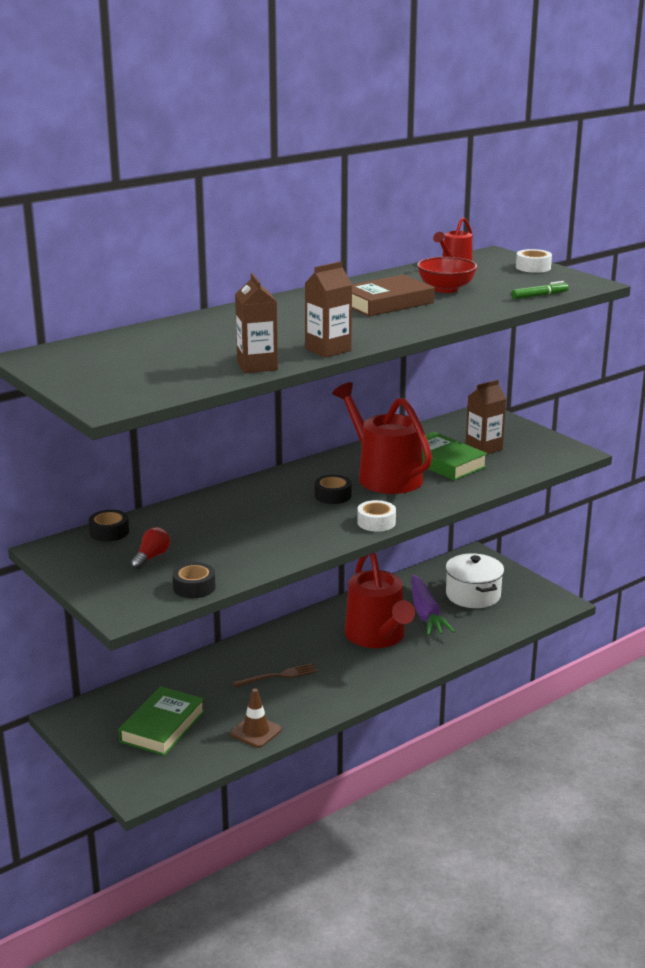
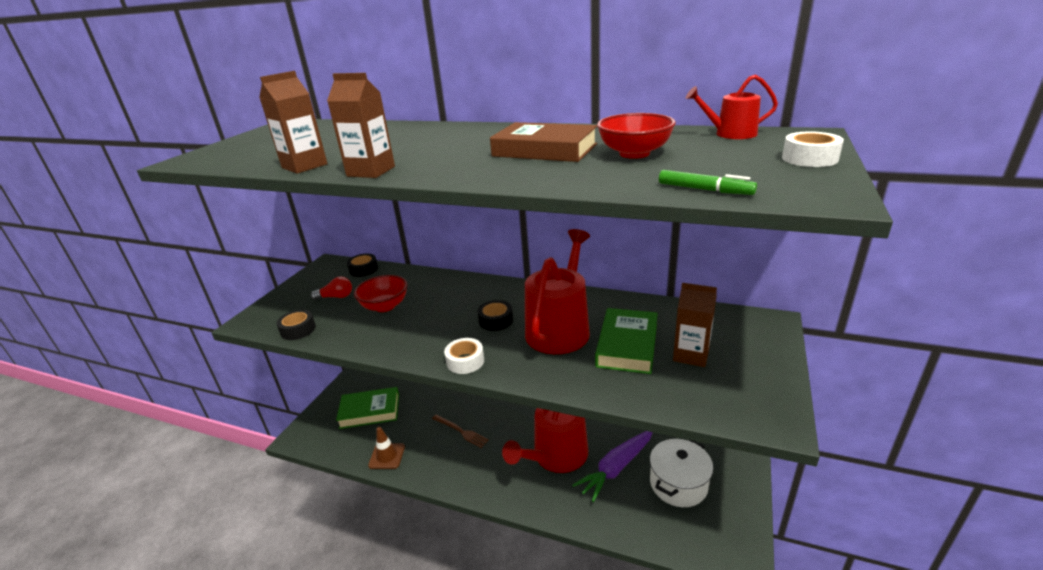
camera: 60 degrees right, 5 degrees up
(220, 536) = (385, 306): none -> red bowl

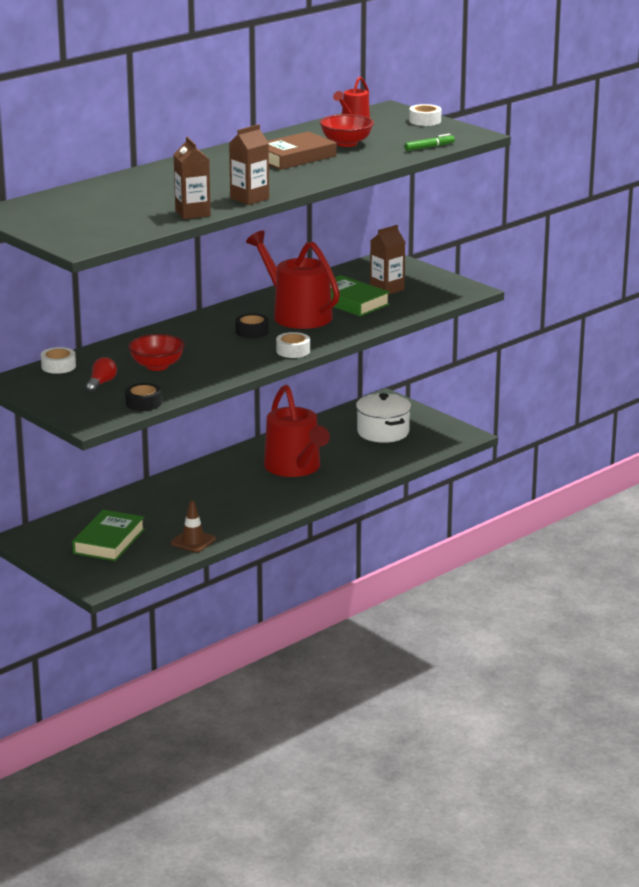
camera: 65 degrees left, 5 degrees down
(363, 270) = (58, 366): black tape -> white tape
(461, 431) = (207, 501): brown fork -> none
(616, 468) = (339, 448): purple carrot -> none

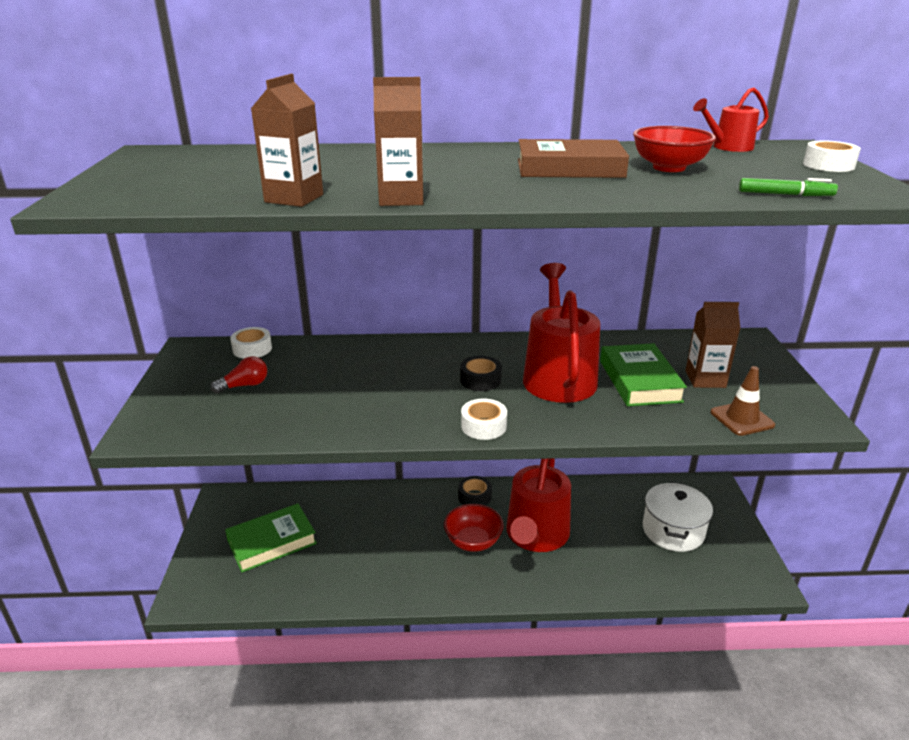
camera: 40 degrees right, 5 degrees up
(143, 403) = (228, 431): black tape -> black tape (474, 497)
(157, 366) = (325, 386): red bowl -> red bowl (473, 541)
(193, 541) = (332, 587): brown traffic cone -> brown traffic cone (742, 419)

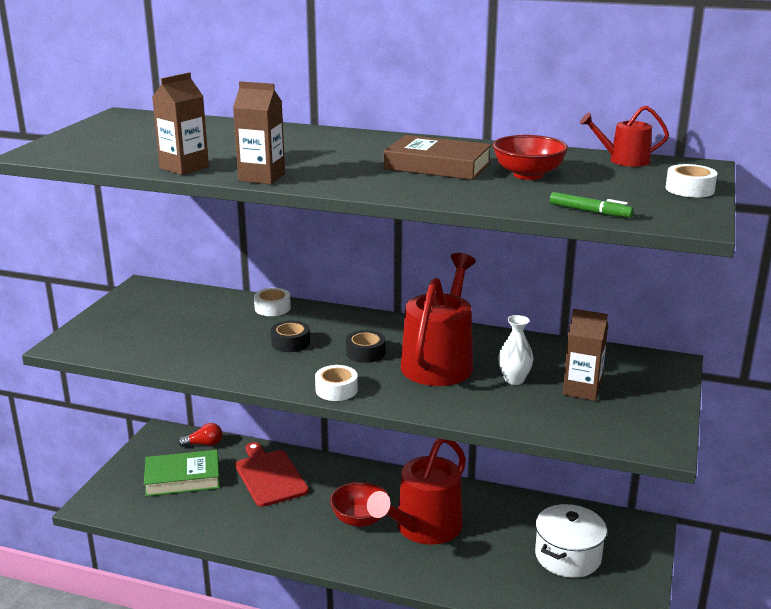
camera: 20 degrees right, 5 degrees down
(244, 385) = (166, 323): red light bulb -> red light bulb (204, 444)
(252, 349) = (192, 295): white tape -> white tape (272, 308)
(360, 518) = (269, 476): none -> red cutting board
(474, 497) = (386, 481): black tape -> black tape (290, 343)
(639, 381) = (514, 380): green book -> white vase
(742, 419) = (582, 429): brown traffic cone -> none

